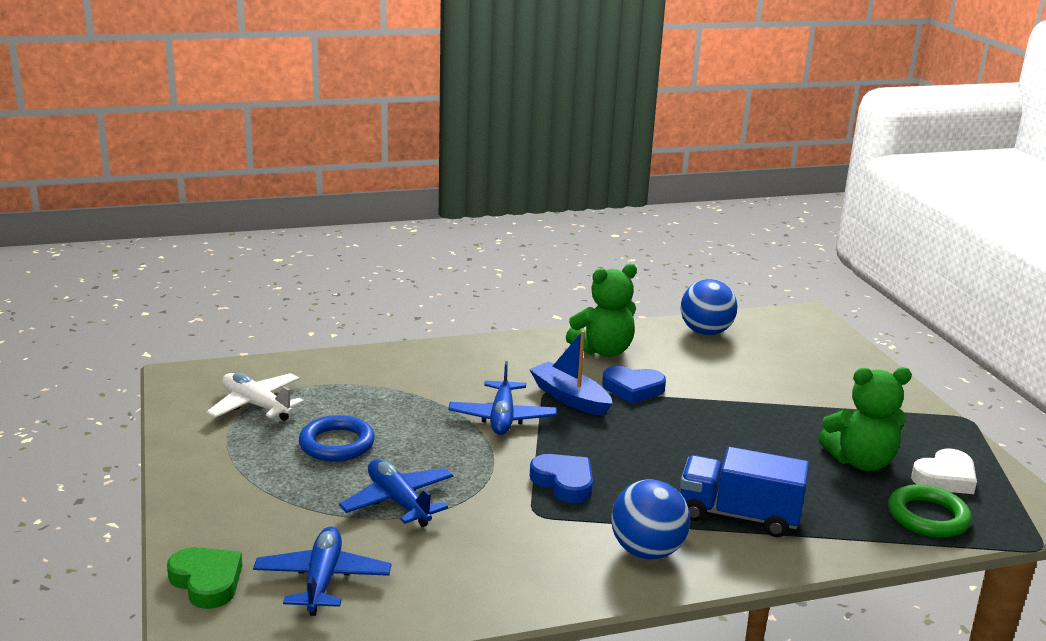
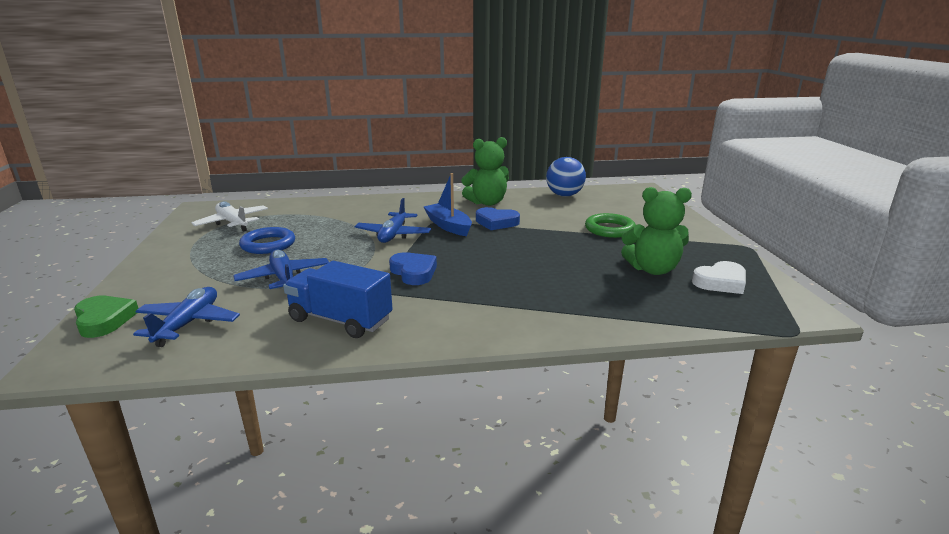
camera: 10 degrees right, 0 degrees up
(647, 551) = (452, 318): blue ball -> none
(738, 515) = (539, 299): blue truck -> blue truck (340, 320)
(928, 517) = (699, 307): green ring -> green ring (609, 229)

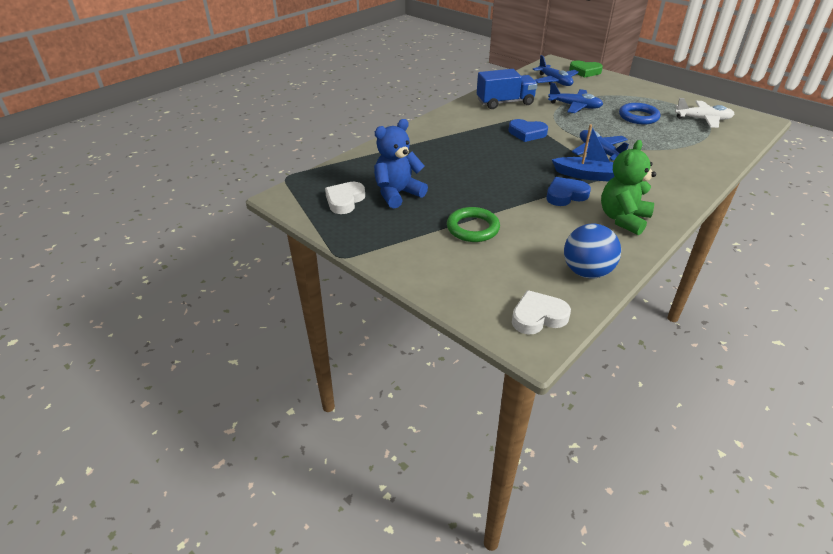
camera: 140 degrees right, 15 degrees up
(625, 193) = (538, 317): none -> white heart
(652, 269) = (397, 194): green teddy bear -> blue teddy bear

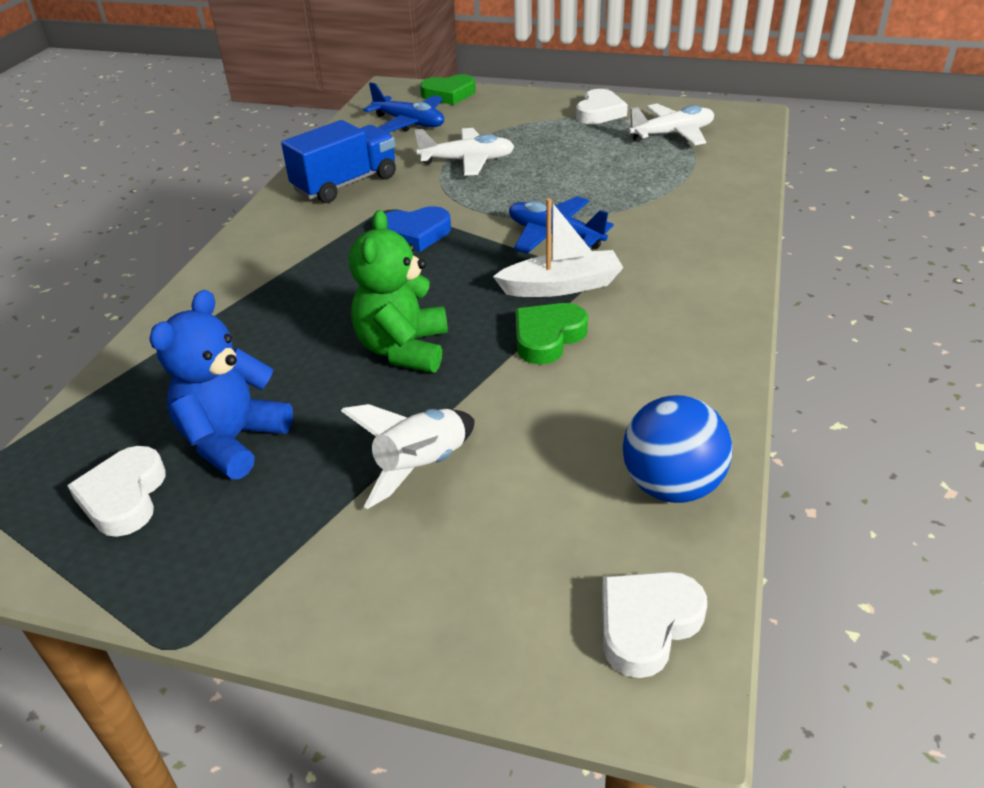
camera: 25 degrees left, 0 degrees up
(473, 228) = (421, 467): green ring -> white rocket
(565, 195) = (547, 337): blue heart -> green heart
(575, 106) = (467, 161): blue plane -> white plane
(587, 175) = (561, 286): blue boat -> white boat
(623, 219) = (666, 353): green teddy bear -> green teddy bear (403, 349)
(638, 117) = (577, 154): blue ring -> none
(666, 99) = (599, 112): none -> white heart

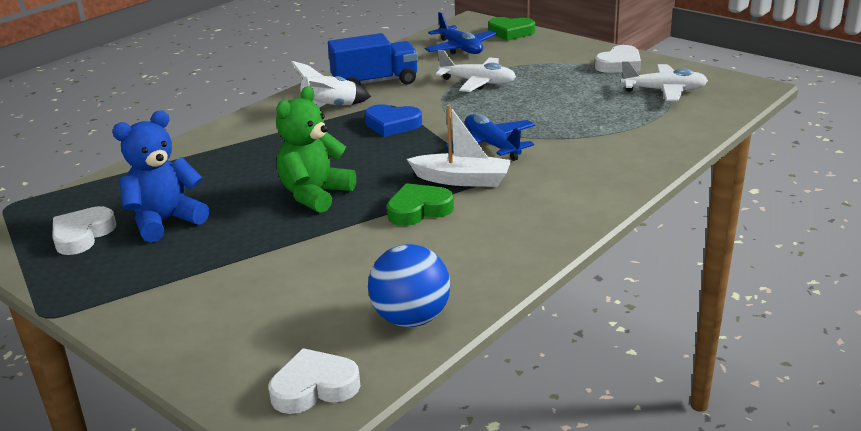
camera: 25 degrees right, 10 degrees down
(421, 467) = (261, 264): white rocket -> white rocket (329, 108)

